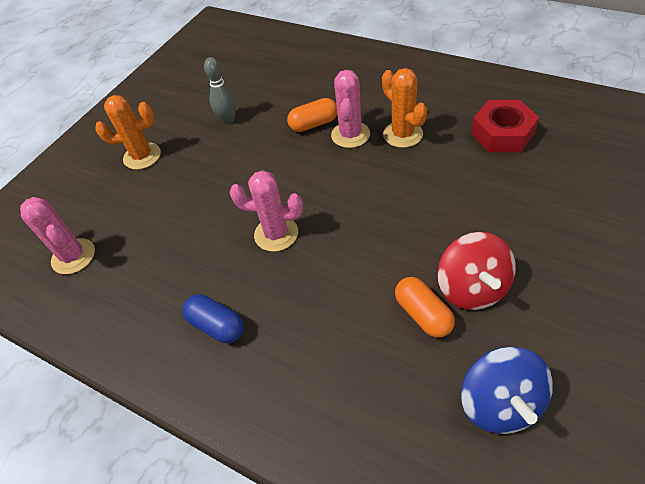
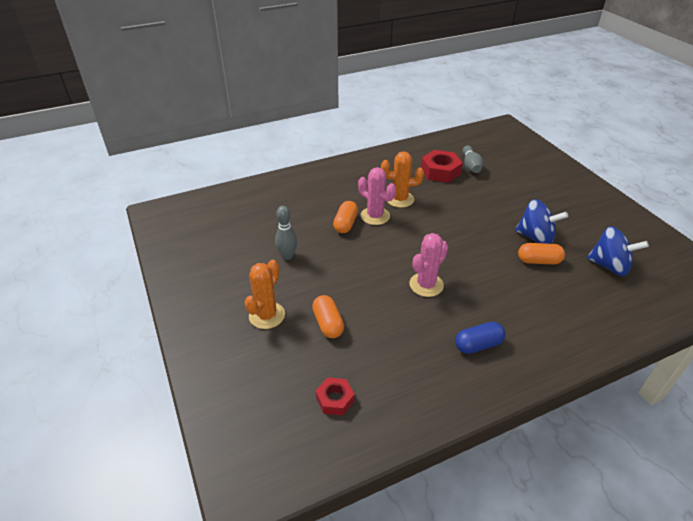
camera: 60 degrees left, 10 degrees down
(73, 256) = (335, 399): pink cactus -> red nut
(161, 198) = (328, 323): none -> orange capsule
(472, 288) = (535, 237): red spinning top -> blue spinning top
(553, 150) = (470, 166): none -> grey bowling pin

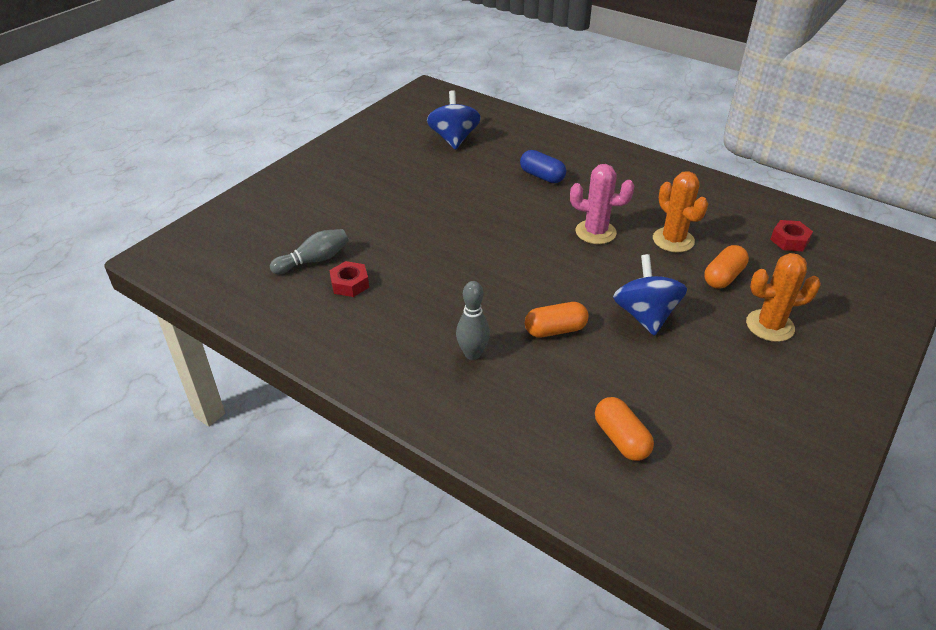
camera: 120 degrees left, 0 degrees up
(287, 256) = (670, 356): grey bowling pin -> grey bowling pin (472, 354)
(375, 216) = (512, 309): pink cactus -> none
(400, 199) = (454, 300): orange cactus -> orange cactus (673, 240)
(440, 171) = (350, 284): red nut -> red nut, size x0.61
(478, 345) = (637, 185): blue capsule -> blue capsule (542, 176)
(535, 237) = (444, 183): blue spinning top -> blue spinning top (645, 315)
(538, 261) = (484, 175): orange capsule -> orange capsule (621, 439)

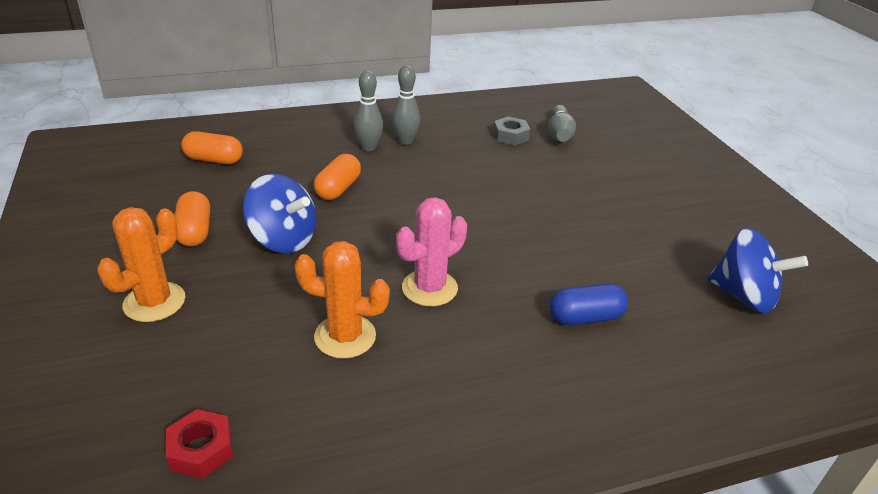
camera: 125 degrees right, 5 degrees down
(350, 284) = (510, 136): red nut -> grey nut
(433, 339) = (405, 141): none -> grey bowling pin
(723, 277) = (246, 326): orange capsule -> orange capsule (195, 231)

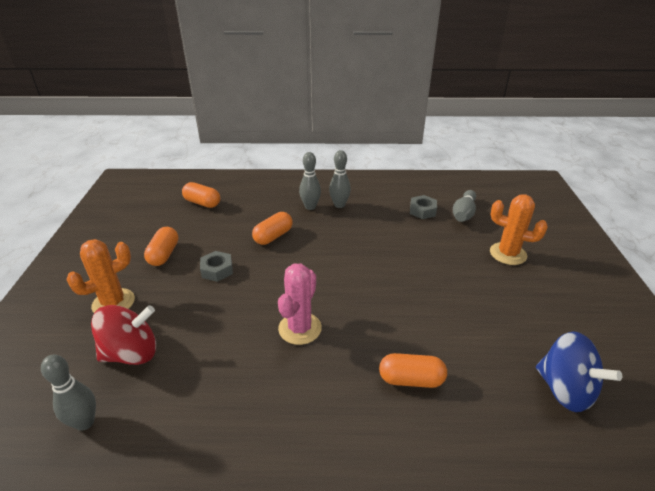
camera: 20 degrees right, 0 degrees up
(201, 450) = (85, 422): red nut -> grey bowling pin
(219, 357) = (131, 353): none -> red spinning top
(283, 239) = (217, 270): blue spinning top -> grey nut
(345, 336) = (221, 356): orange cactus -> orange cactus (508, 254)
(429, 288) = (300, 328): pink cactus -> pink cactus turned 45 degrees counterclockwise
(585, 317) = (411, 379): blue capsule -> orange capsule

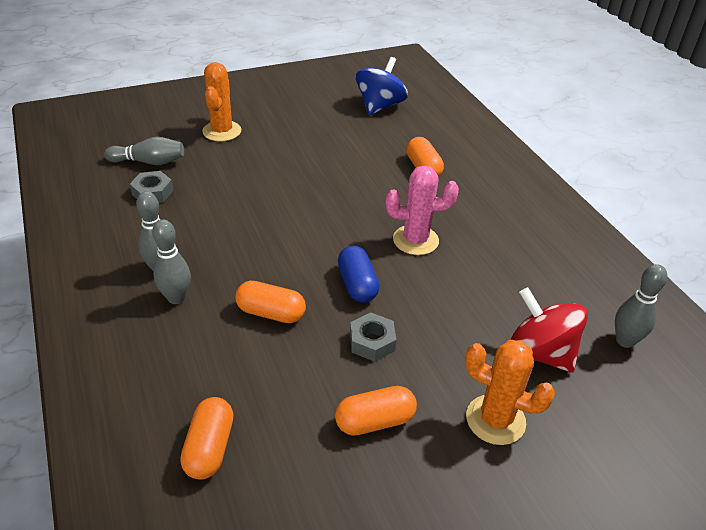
camera: 115 degrees left, 5 degrees up
(271, 279) = (357, 284): none -> blue capsule

